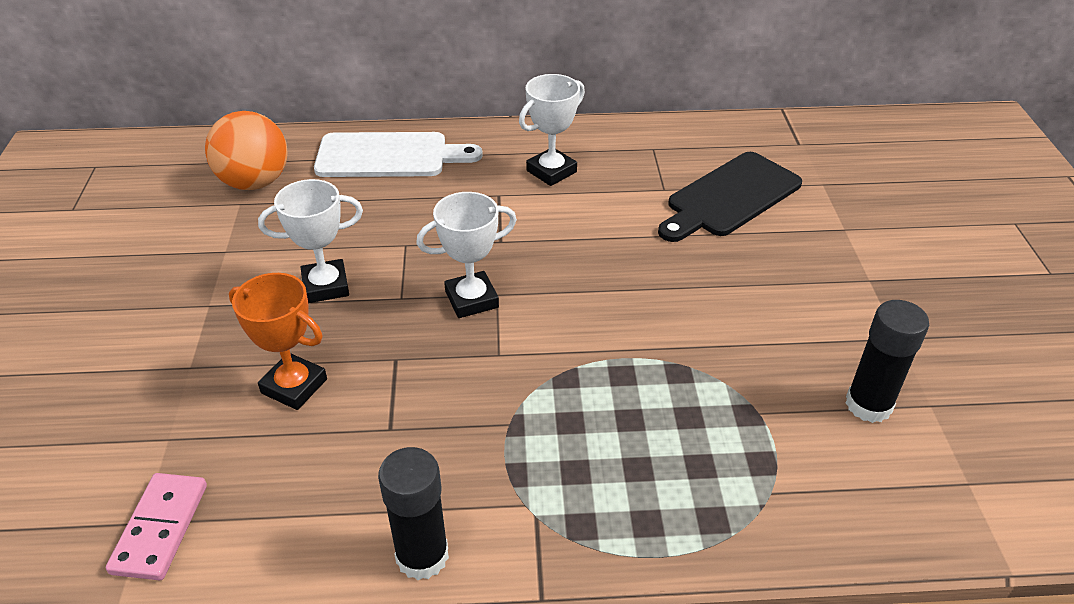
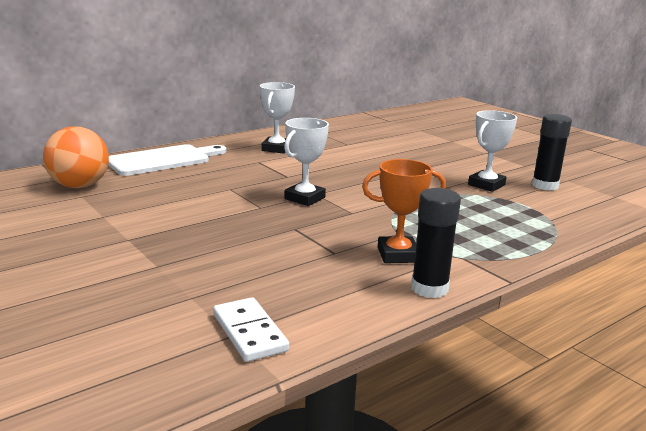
camera: 35 degrees left, 20 degrees down
(160, 528) = (250, 332): pink domino -> white domino
(294, 386) = (247, 253): orange trophy -> orange trophy (398, 255)
(326, 286) = (203, 213): white trophy -> white trophy (486, 185)
(730, 197) = (384, 141): black cutting board -> none

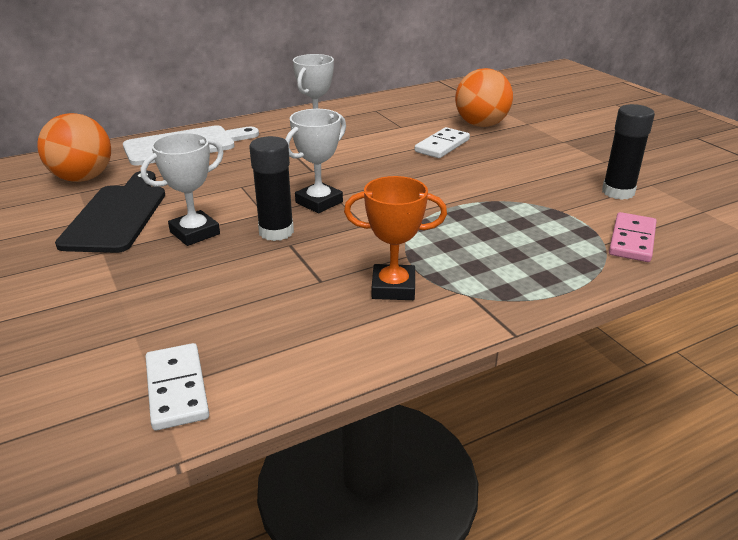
camera: 10 degrees right, 10 degrees up
(128, 212) = (117, 215): none -> black cutting board
(389, 157) = (442, 146): none -> white domino
(414, 142) = (481, 125): none -> orange ball
(429, 288) = (410, 339): black glue stick -> black glue stick (276, 232)
(486, 185) = (544, 189): white trophy -> white trophy (195, 233)
(571, 217) = (632, 240): none -> pink domino

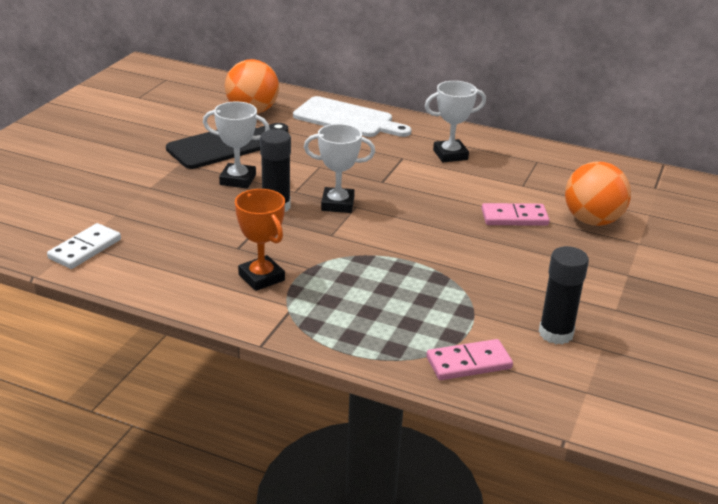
camera: 50 degrees right, 0 degrees up
(442, 146) = (514, 217): white domino -> pink domino

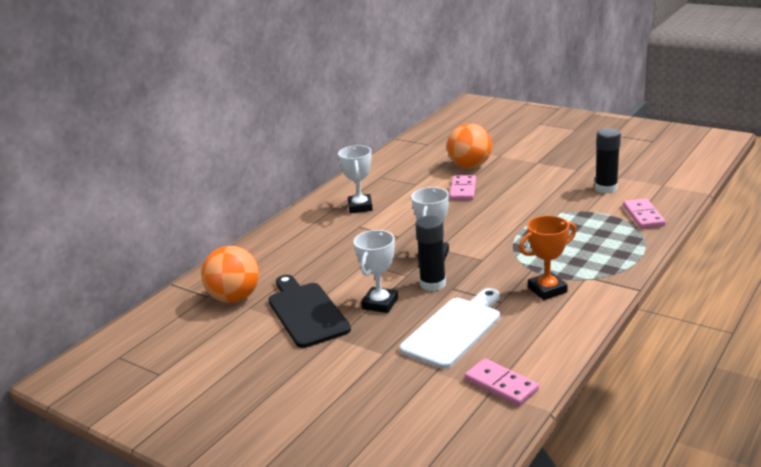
camera: 75 degrees left, 5 degrees down
(85, 249) = (501, 385): white domino -> pink domino
(347, 119) = (275, 248): white cutting board -> white cutting board (454, 330)

